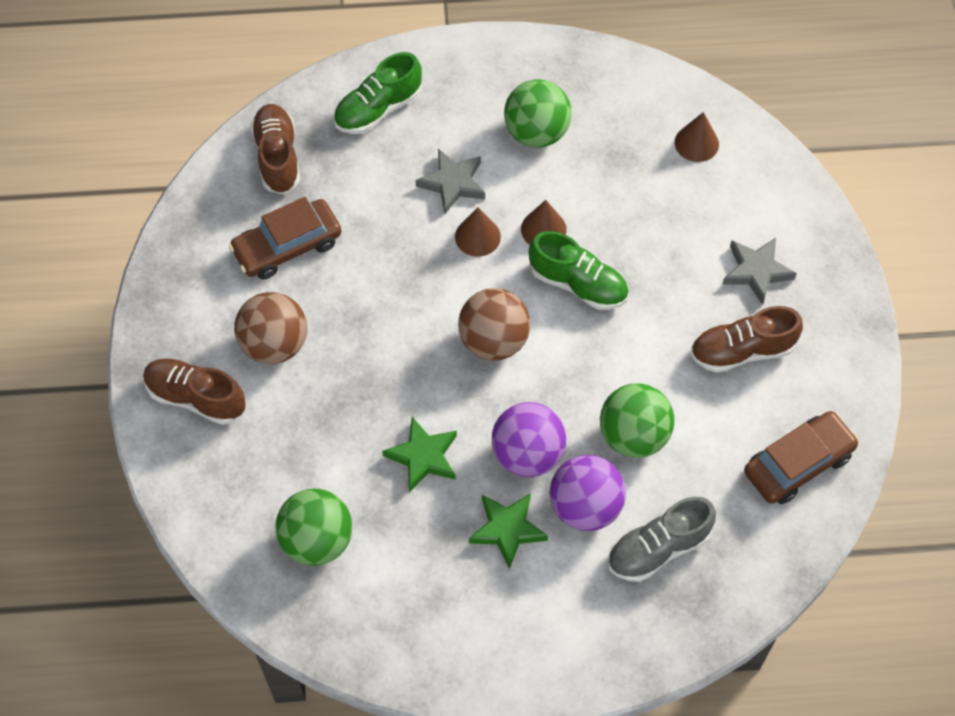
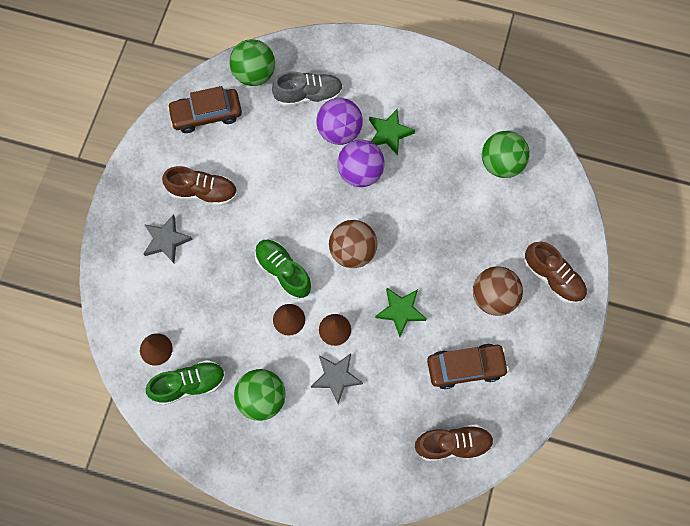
camera: 160 degrees left, 10 degrees up
(277, 157) = (452, 444): brown shoe -> brown shoe turned 105 degrees counterclockwise
(378, 109) = (367, 460): green shoe -> green shoe (189, 384)
(423, 456) = (423, 192): green star -> green star (400, 311)
(633, 435) = (293, 162): green ball -> green ball (254, 74)

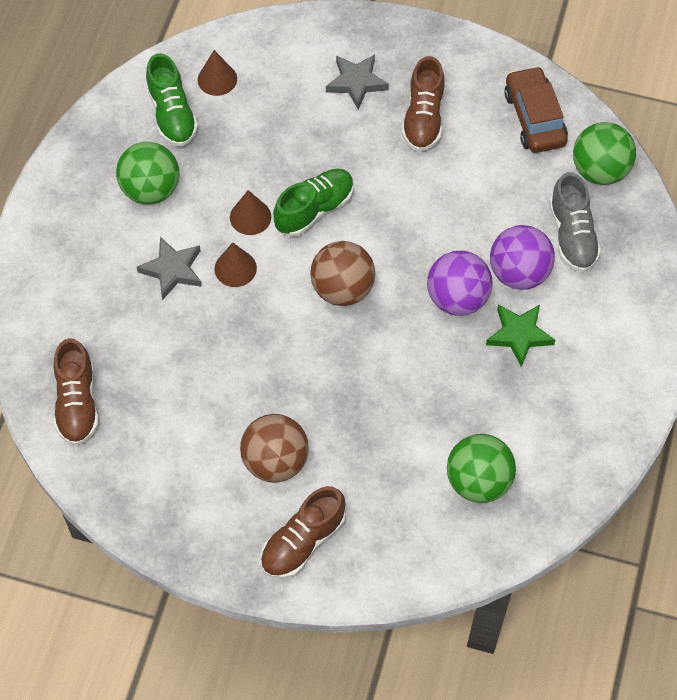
camera: 90 degrees right, 10 degrees down
(400, 311) = (258, 345): green star -> none
(465, 367) = (178, 422): brown car -> none

